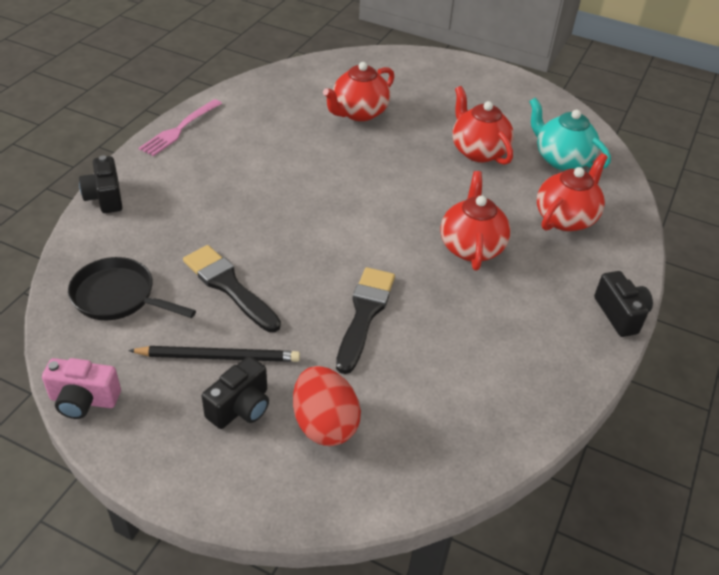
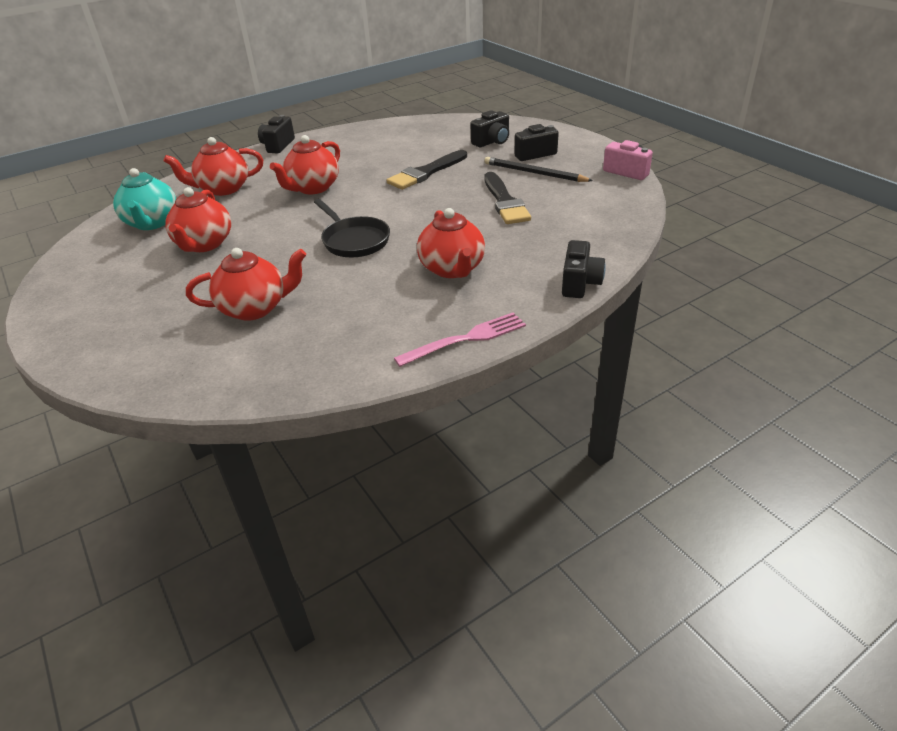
camera: 145 degrees left, 5 degrees down
(118, 296) = (590, 212): black pan -> black pan (354, 240)
(229, 183) = (452, 269): none -> red teapot
(324, 424) = (492, 142): red egg -> black camera

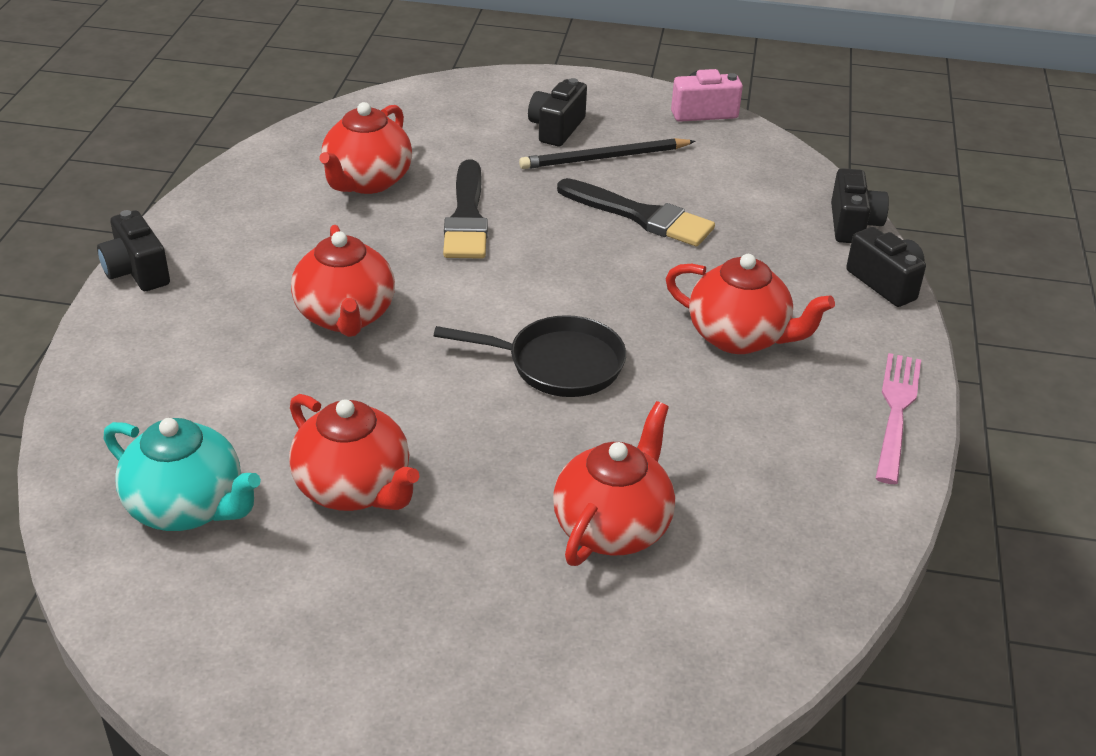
camera: 50 degrees left, 0 degrees up
(223, 189) = (194, 389): red teapot -> red teapot (367, 182)
(492, 142) = (470, 130): black camera -> black camera (853, 224)

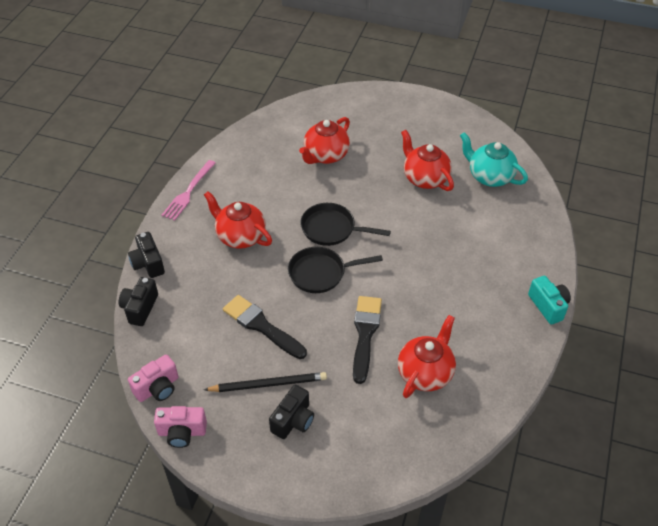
camera: 170 degrees left, 10 degrees up
(136, 271) = (548, 306): black camera -> turquoise camera
(346, 317) = (433, 265): red teapot -> none
(561, 290) = (321, 273): none -> black pan
(762, 146) = (158, 388): none -> pink camera

